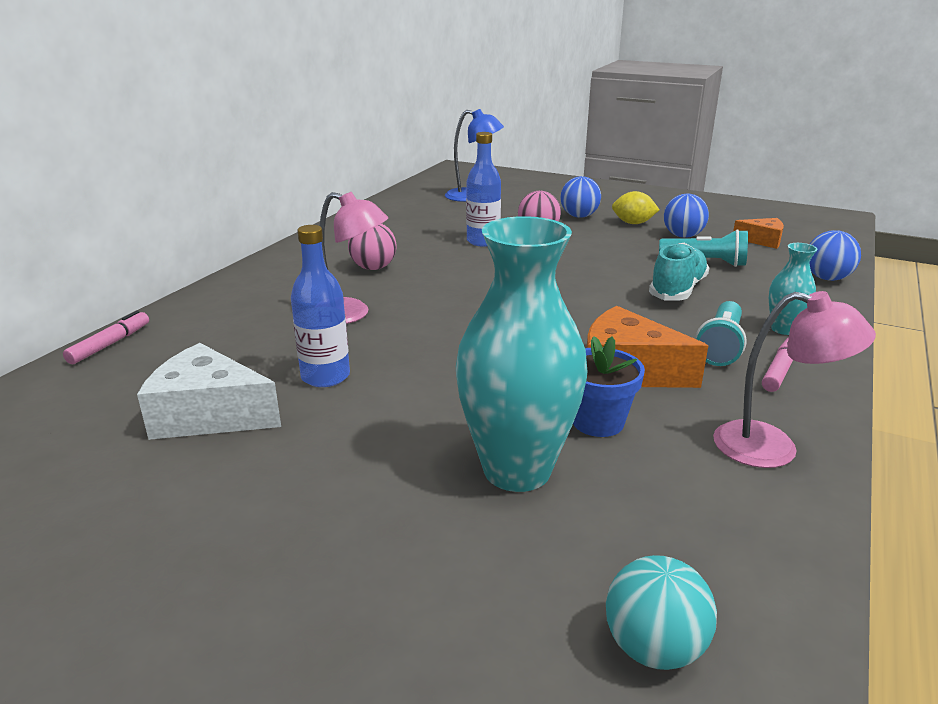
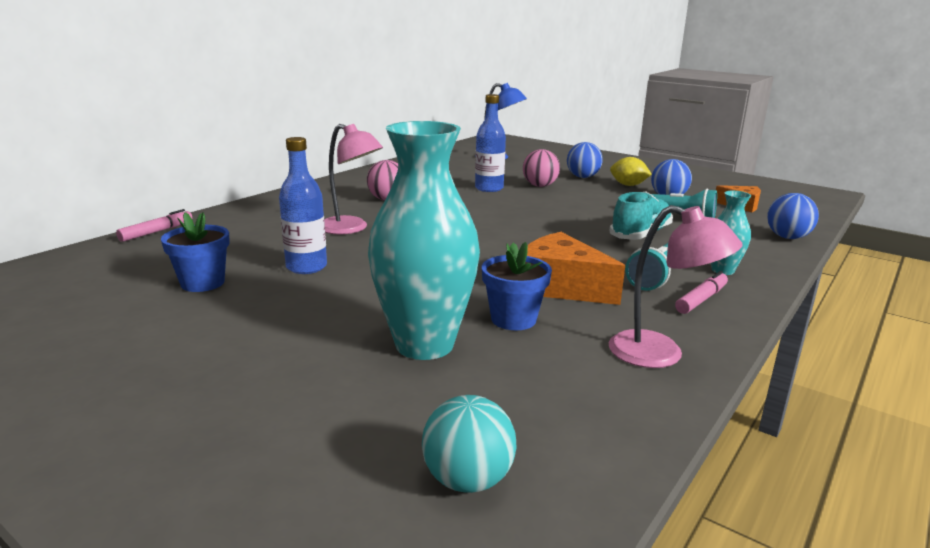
camera: 10 degrees right, 5 degrees down
(209, 415) = (203, 283): white cheese -> blue flower pot

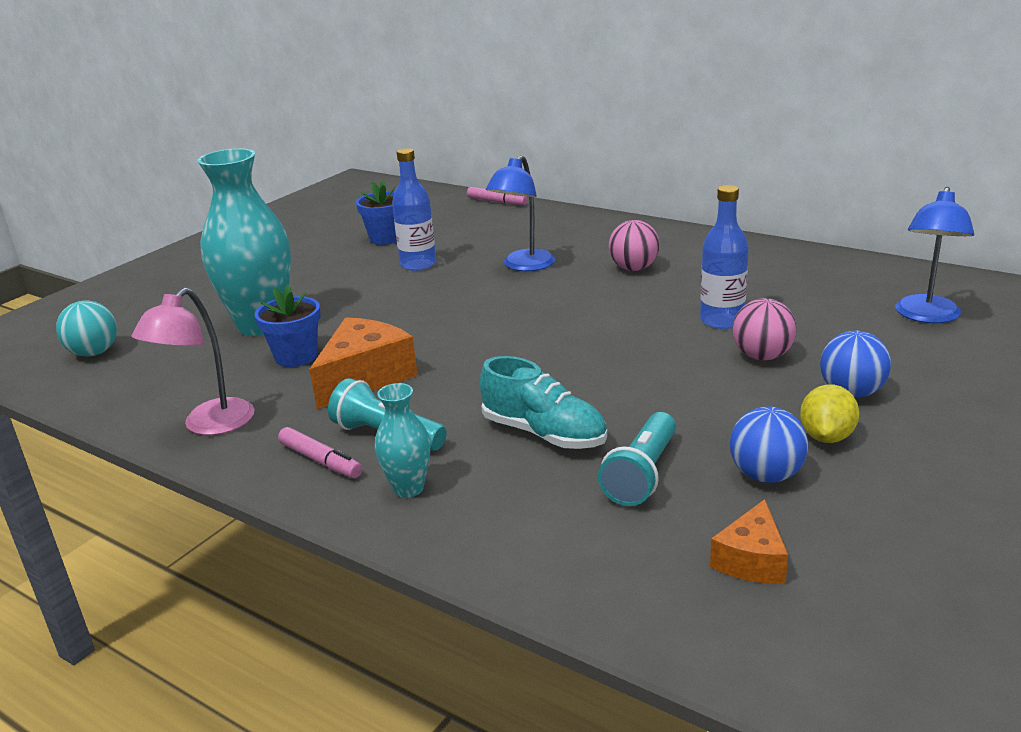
camera: 90 degrees right, 5 degrees up
(351, 228) = (523, 266): pink lamp -> blue lamp
(787, 237) = (563, 583): blue ball -> none

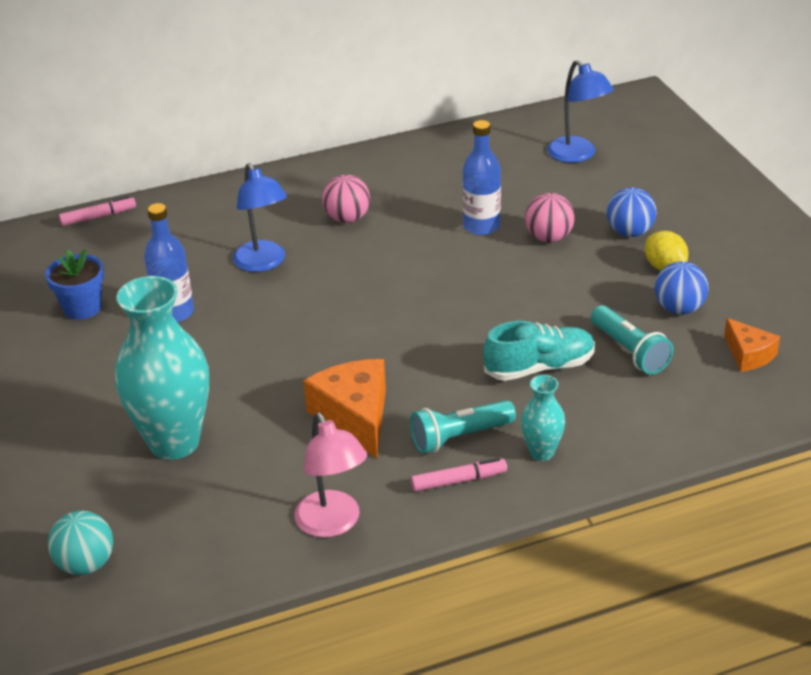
camera: 55 degrees left, 10 degrees up
(296, 356) = (268, 441): blue flower pot -> none

